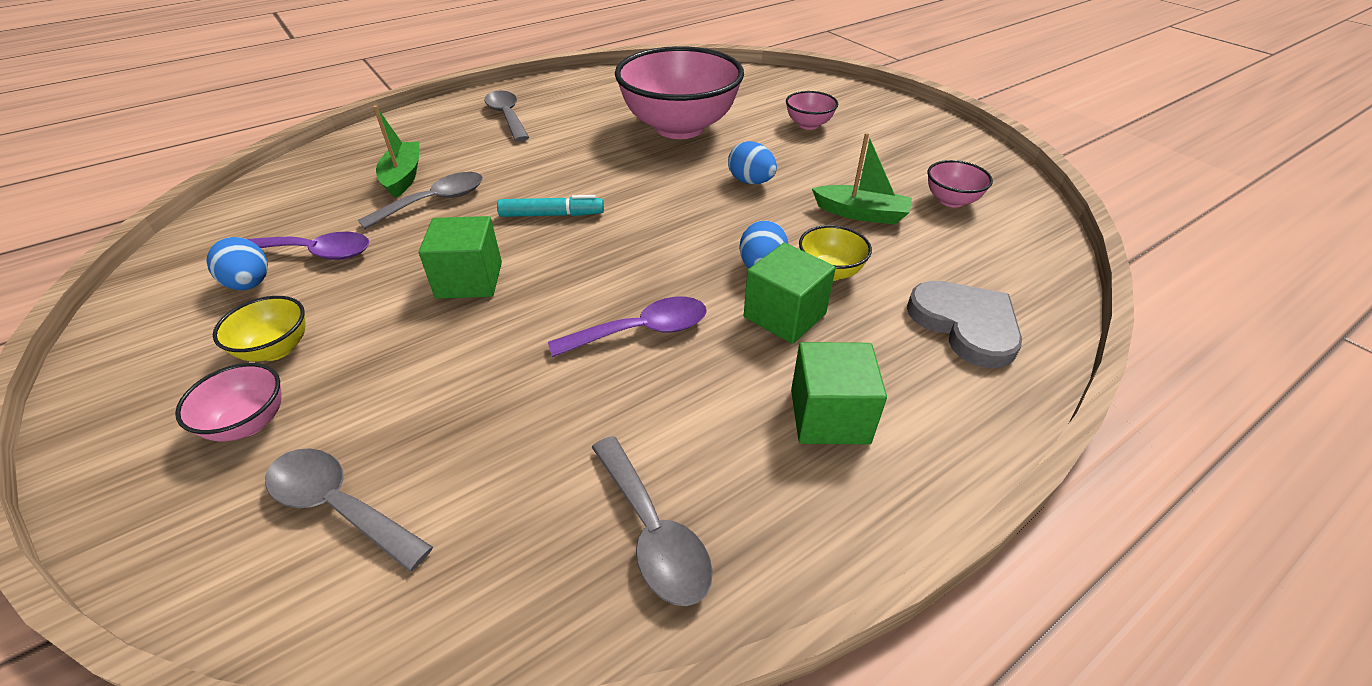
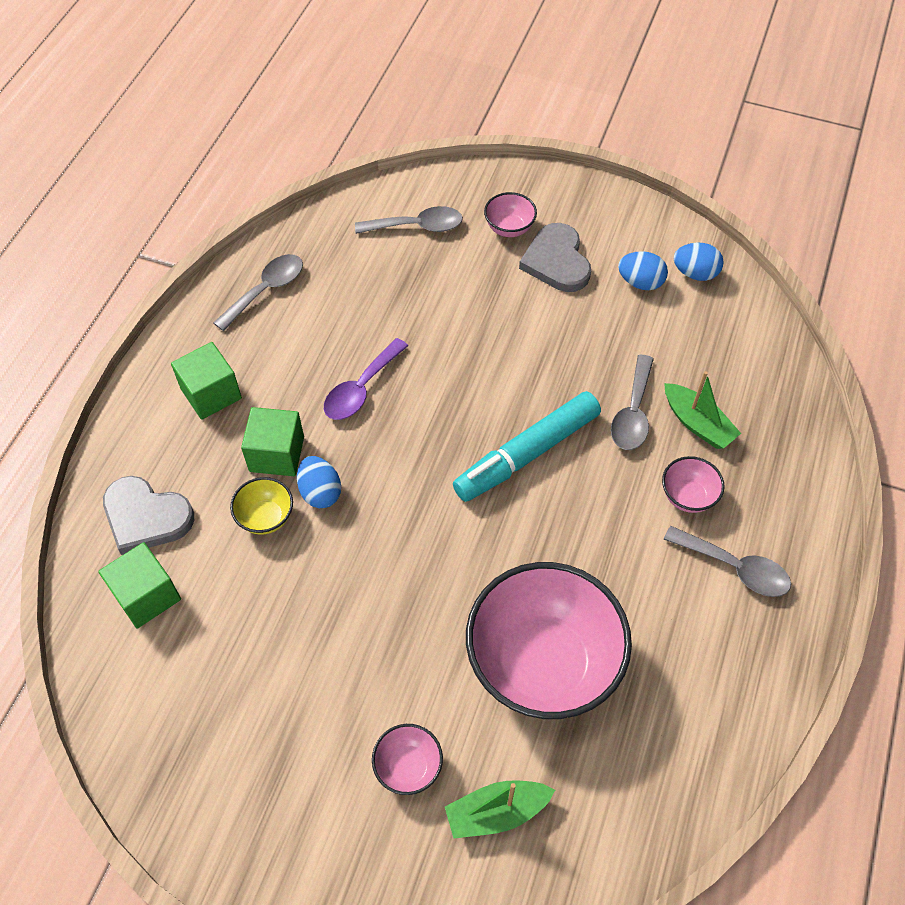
camera: 145 degrees right, 15 degrees up
(276, 349) = (556, 261): yellow bowl -> grey heart
(315, 253) = (641, 323): purple spoon -> none
(469, 280) = (511, 362): green cube -> green cube (146, 595)
(552, 215) = (527, 454): turquoise marker -> turquoise marker, size x1.75
(653, 533) = (266, 290): grey spoon -> grey spoon turned 105 degrees clockwise
(750, 182) = (399, 604): blue egg -> blue egg (695, 273)
(861, 213) = (273, 613): green boat -> green boat (496, 812)
(951, 200) = (195, 690): pink bowl -> pink bowl (688, 496)

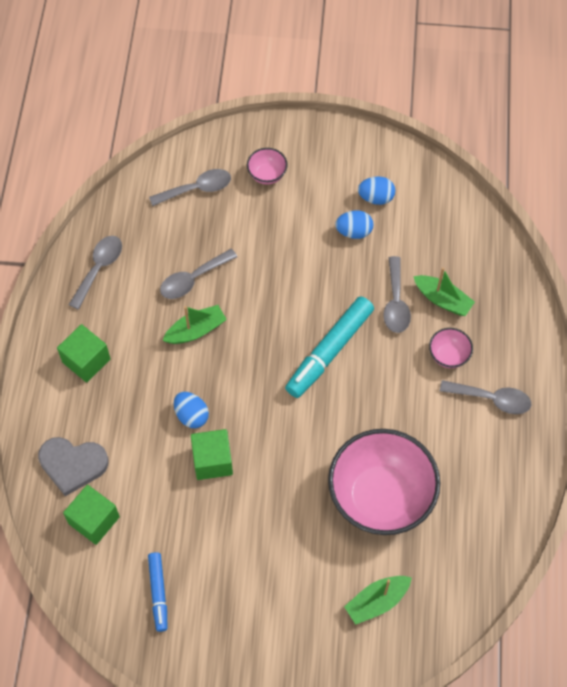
camera: 15 degrees left, 5 degrees up
(195, 716) = (158, 593): none -> blue marker
(266, 517) = (159, 443): yellow bowl -> none
(276, 454) = (150, 395): green cube -> green cube (212, 461)
(361, 389) = (196, 330): purple spoon -> green boat
(377, 327) = (193, 279): none -> grey spoon
(408, 767) = (311, 588): pink bowl -> none
(556, 261) = (310, 194): grey heart -> none
(695, 273) = (414, 181): blue egg -> blue egg (354, 232)

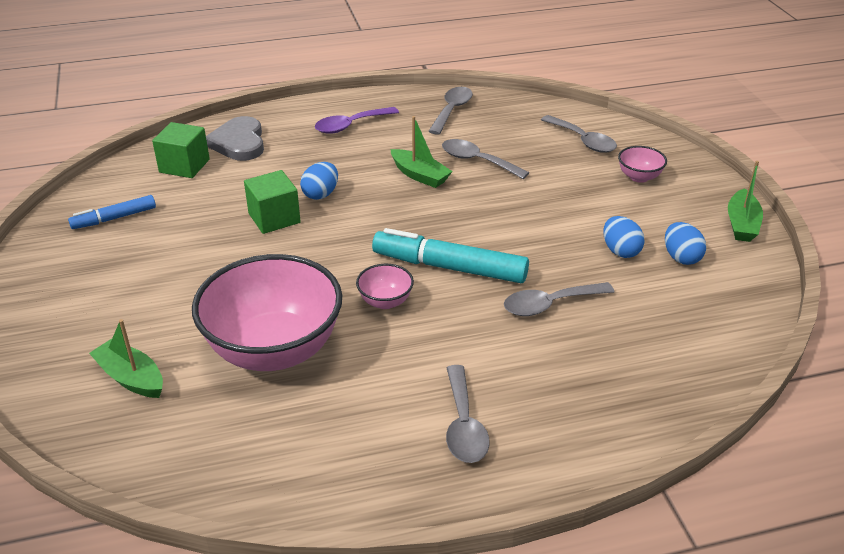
camera: 70 degrees right, 25 degrees down
(86, 360) = (350, 125): green cube -> purple spoon
(99, 268) = (452, 110): grey spoon -> grey spoon turned 75 degrees counterclockwise
(442, 300) = (583, 344): green boat -> green boat (741, 224)
(448, 355) = (505, 367): pink bowl -> pink bowl (385, 301)

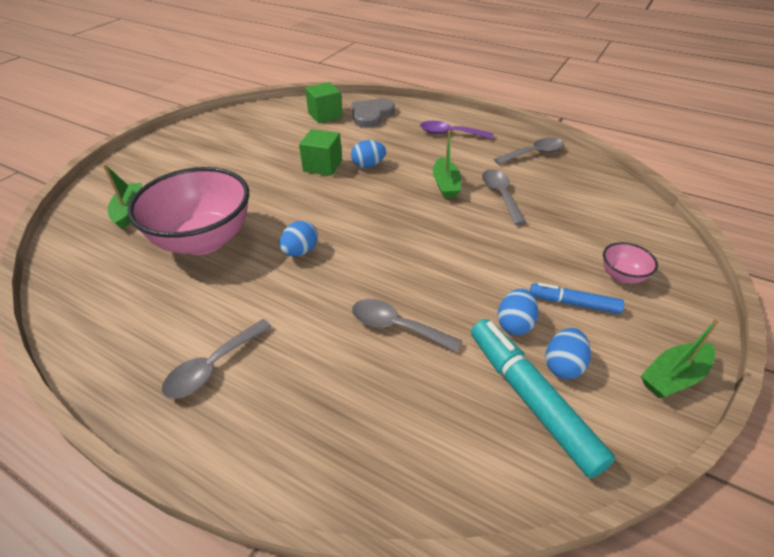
camera: 45 degrees right, 5 degrees up
(114, 218) = (252, 126): blue marker -> blue marker (573, 303)
(385, 301) = (300, 251): pink bowl -> blue egg
(449, 267) = (371, 255): turquoise marker -> turquoise marker (530, 399)
(583, 140) = (611, 222): grey spoon -> none

